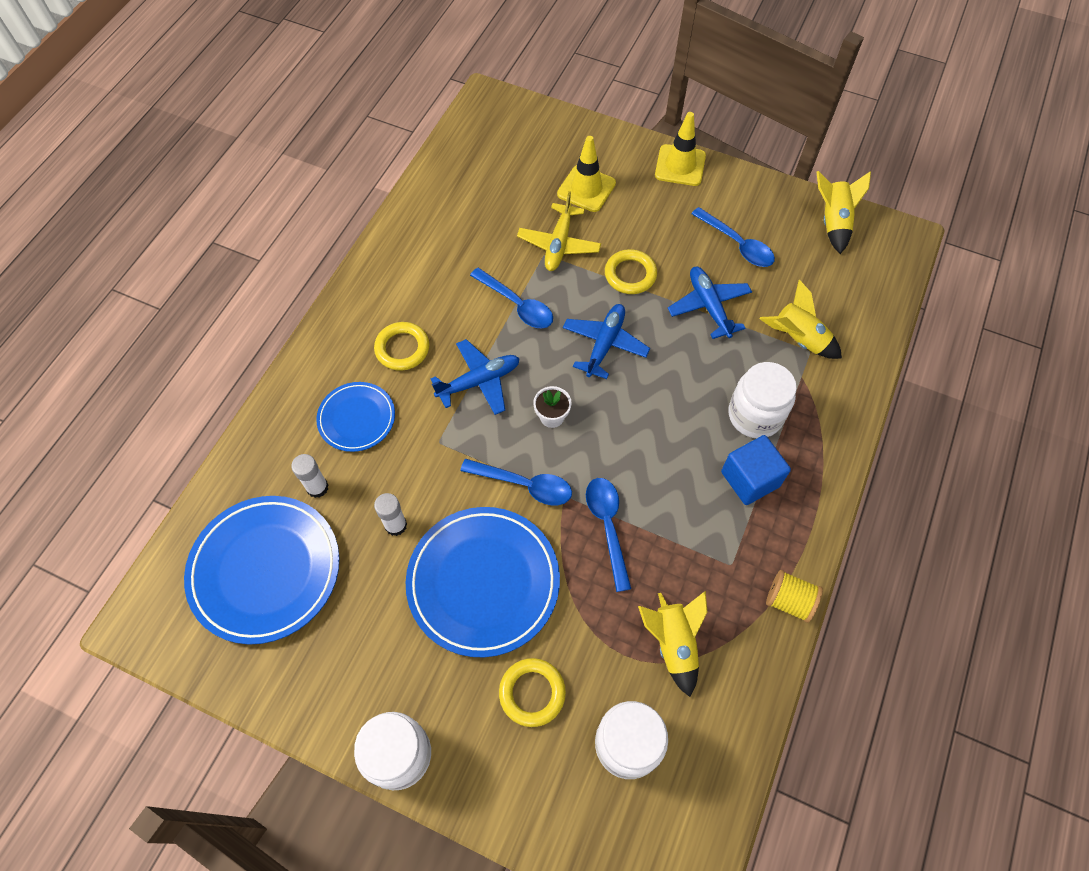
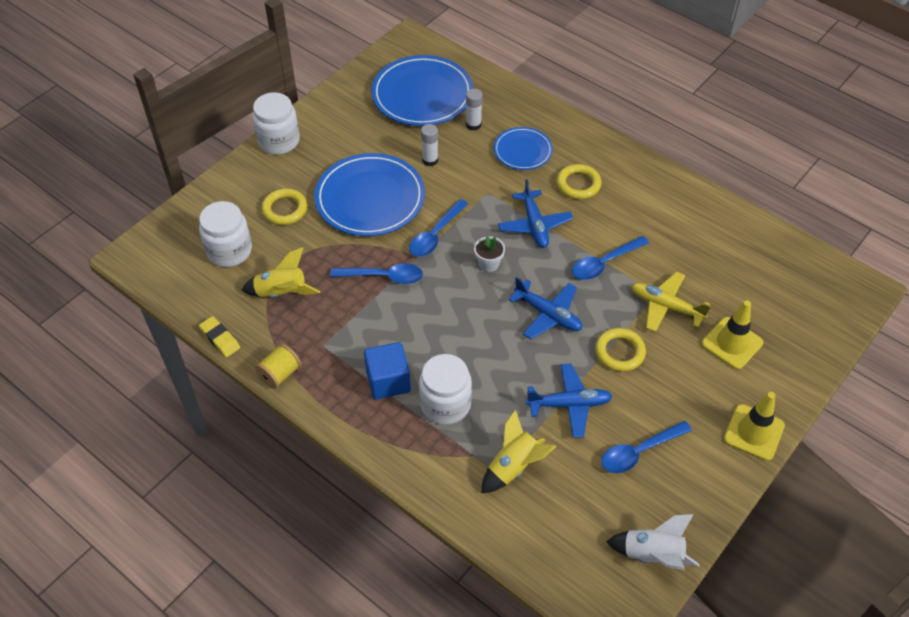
camera: 105 degrees right, 10 degrees down
(769, 696) = (220, 339): none -> yellow eraser
(833, 222) = (652, 555): yellow rocket -> white rocket

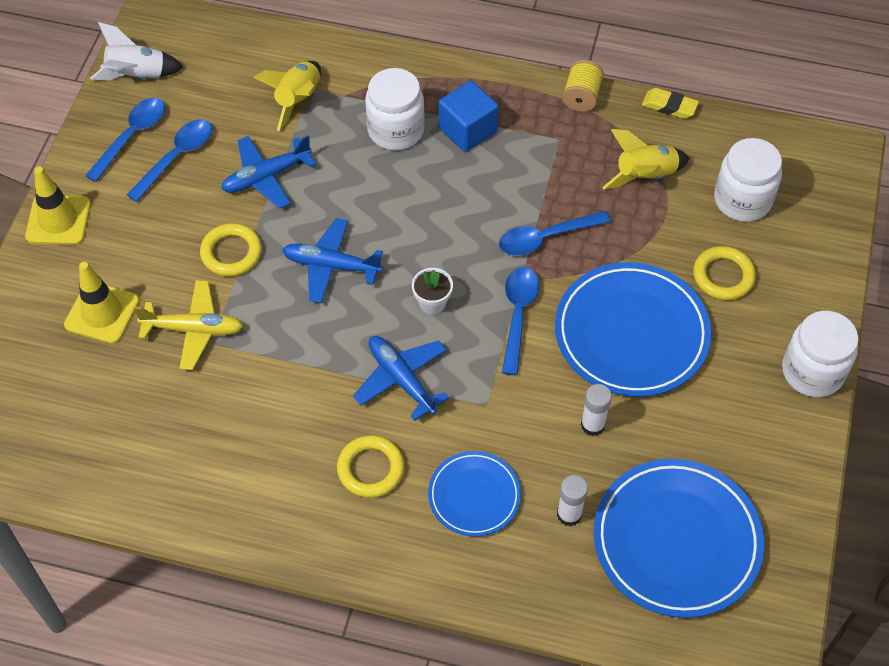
camera: 155 degrees right, 5 degrees up
(604, 263) = (289, 359): blue spoon -> blue spoon (132, 136)

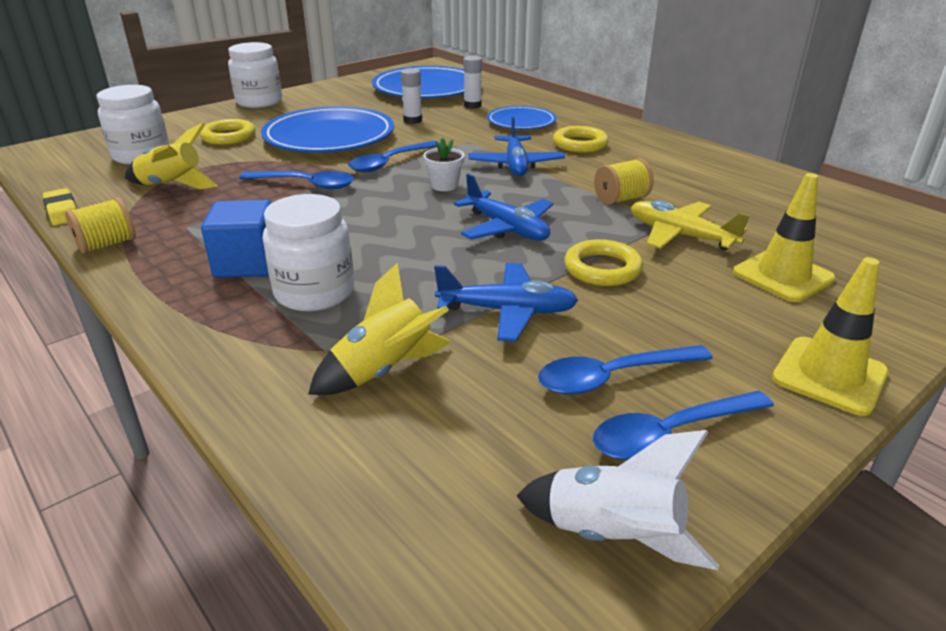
camera: 145 degrees left, 25 degrees down
(267, 365) = (621, 199): none -> yellow spool

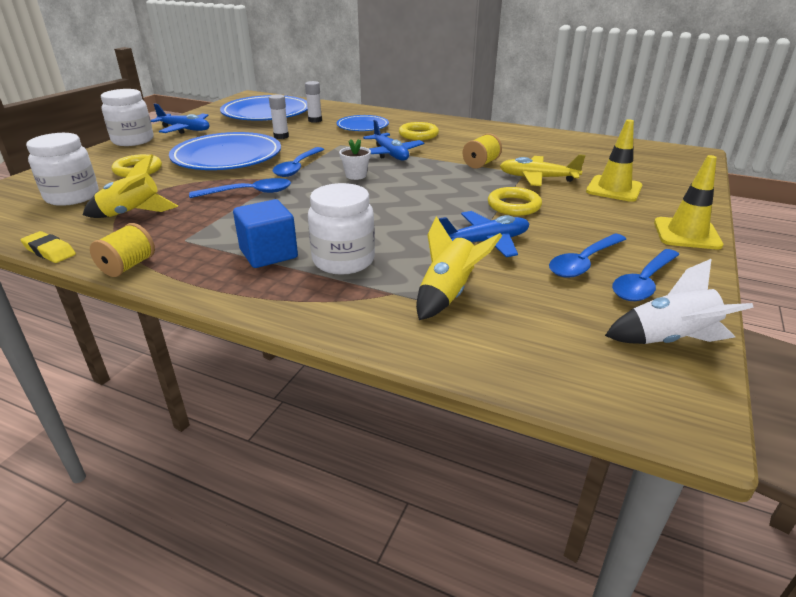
camera: 25 degrees left, 0 degrees up
(507, 228) = (429, 194): blue plane -> blue plane (185, 129)

